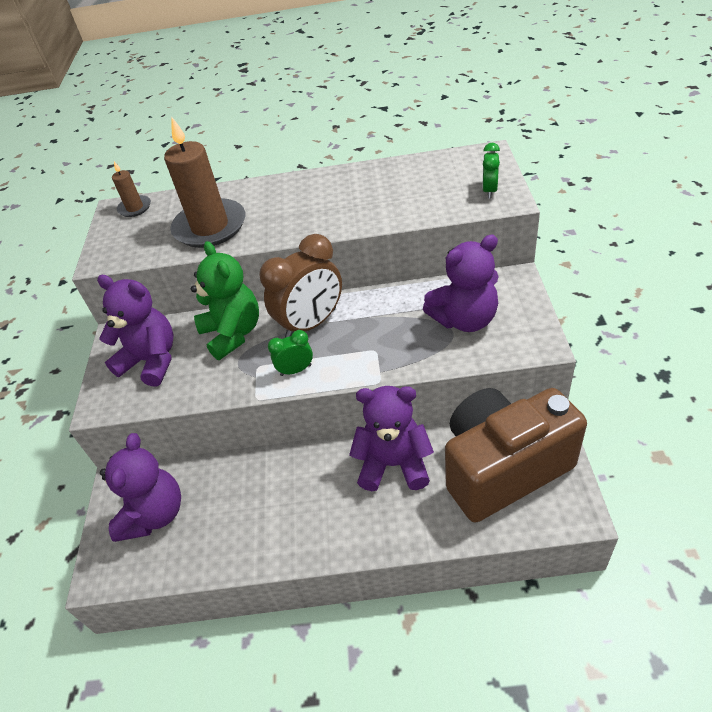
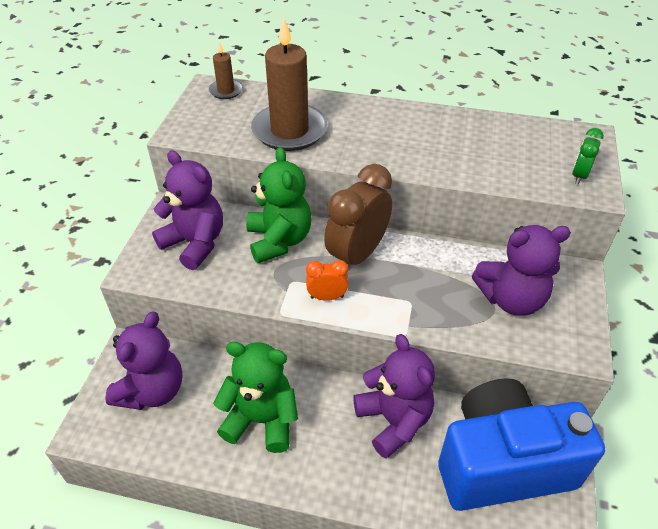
camera: 10 degrees right, 0 degrees up
(270, 505) = (261, 420): none -> green teddy bear
(296, 370) = (327, 297): green clock -> orange clock
(311, 324) = (357, 255): brown clock -> brown clock turned 150 degrees clockwise
(394, 464) = (393, 420): purple teddy bear -> purple teddy bear turned 45 degrees clockwise
(503, 468) = (502, 463): brown camera -> blue camera

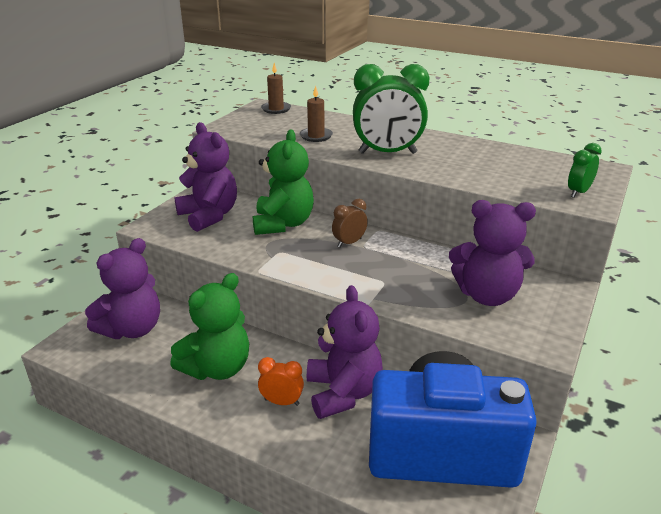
camera: 15 degrees right, 15 degrees down
(261, 420) = (217, 368): green teddy bear -> green teddy bear turned 105 degrees clockwise
(289, 131) = (316, 136): brown candle -> brown candle, size x0.48
(327, 297) = (306, 266): orange clock -> orange clock (282, 402)
(357, 255) = (349, 243): brown clock -> brown clock, size x0.49
(376, 146) = (387, 153): none -> green clock

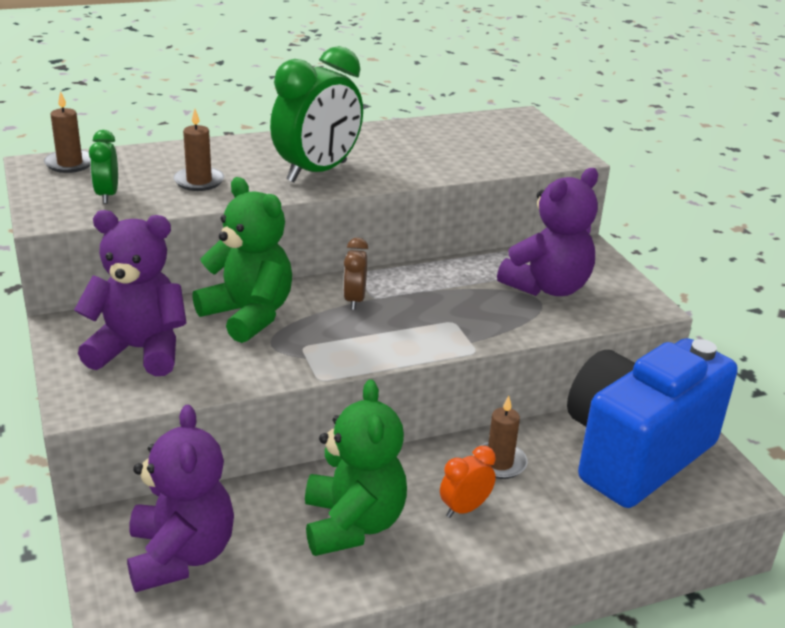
camera: 50 degrees left, 0 degrees up
(343, 393) = (499, 463): purple teddy bear -> brown candle
(578, 192) = (543, 148): green clock -> green clock (107, 195)

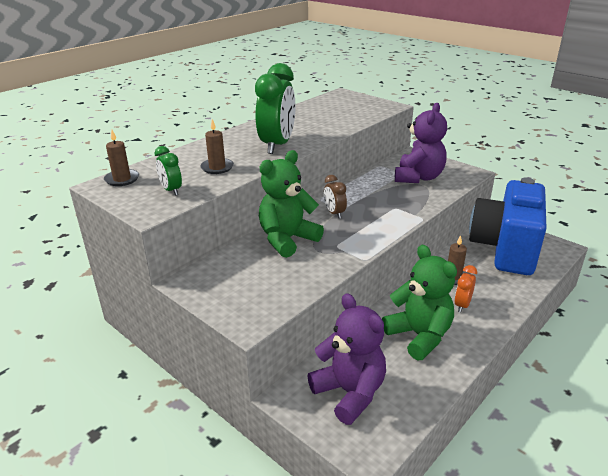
camera: 25 degrees left, 0 degrees up
(139, 350) = (247, 280): purple teddy bear -> none
(248, 315) = (287, 239): green teddy bear -> green teddy bear turned 60 degrees counterclockwise

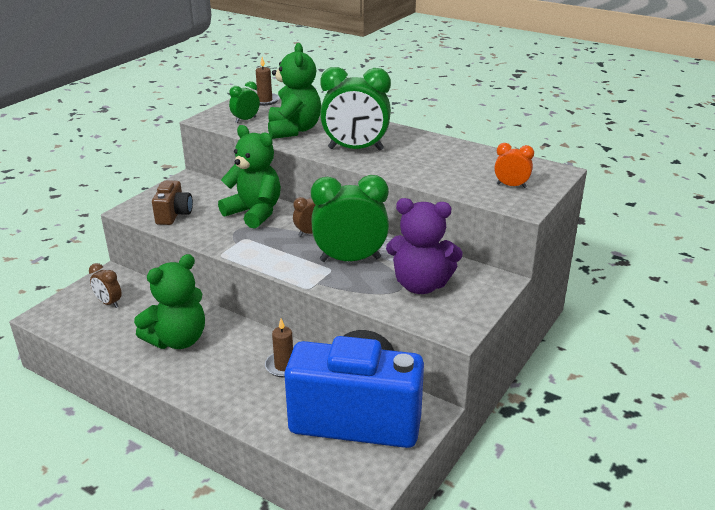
camera: 80 degrees right, 0 degrees up
(217, 167) = (294, 130): brown candle -> green teddy bear
(273, 289) = (174, 215): none -> brown camera
(349, 392) = (109, 303): purple teddy bear -> brown clock
(381, 199) = (350, 259): none -> green clock
(462, 305) = (228, 370): orange clock -> orange clock (511, 186)

